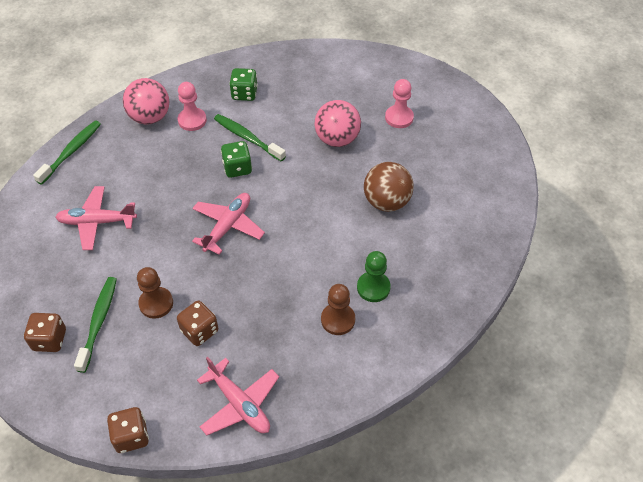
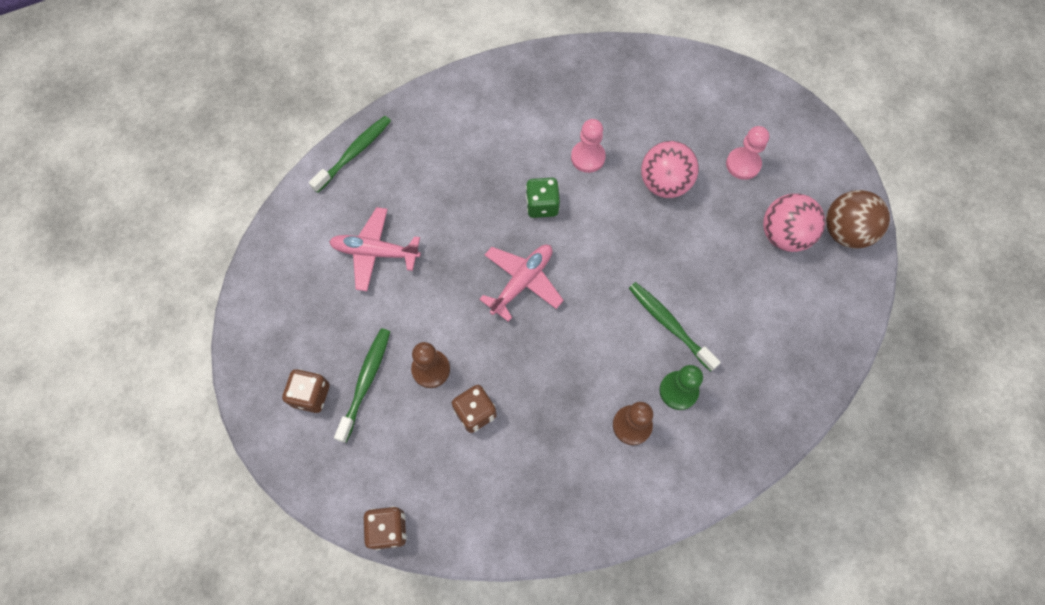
camera: 10 degrees right, 15 degrees up
(150, 117) = (448, 119): pink ball -> pink ball (784, 235)
(192, 120) = (497, 131): pink pawn -> pink pawn (588, 157)
(240, 404) = (509, 511): pink plane -> none
(244, 94) = (562, 103): green dice -> none
(247, 138) = (558, 165): green toothbrush -> green toothbrush (669, 324)
(386, 202) = (710, 279): brown ball -> brown ball (845, 232)

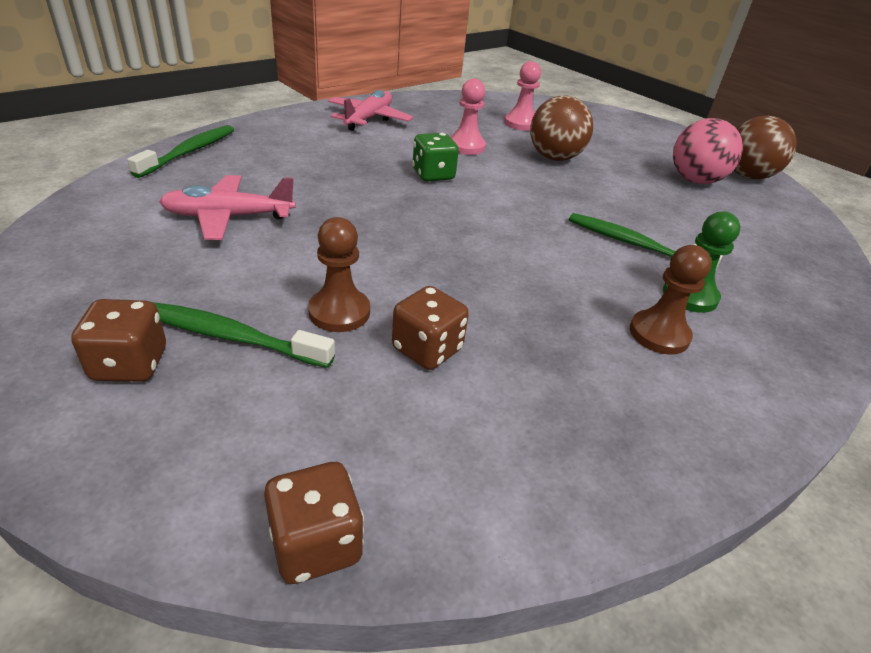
camera: 20 degrees left, 30 degrees down
(366, 382) = (232, 337): green toothbrush -> green toothbrush turned 75 degrees counterclockwise
(522, 282) = (437, 227): pink plane -> pink plane (369, 119)
(664, 183) = (554, 158): pink ball -> brown ball
(743, 164) = (619, 145): pink pawn -> pink pawn (520, 123)

